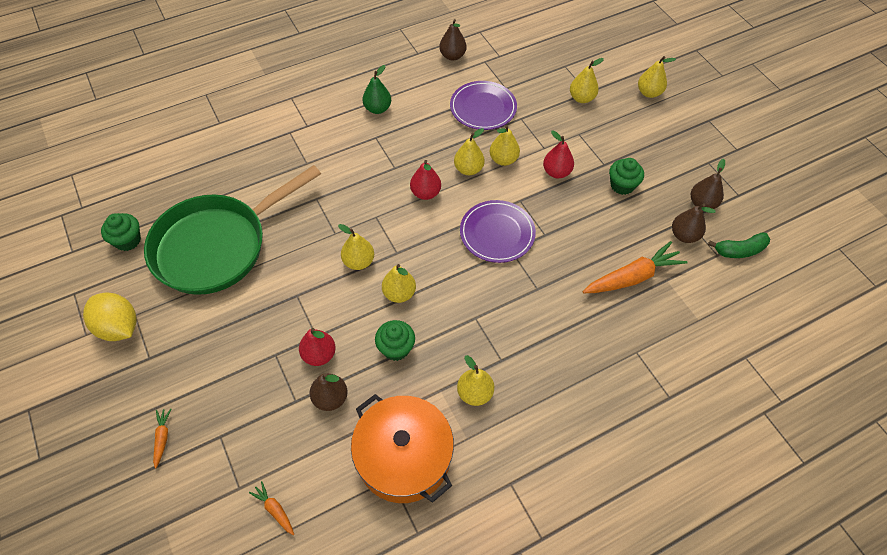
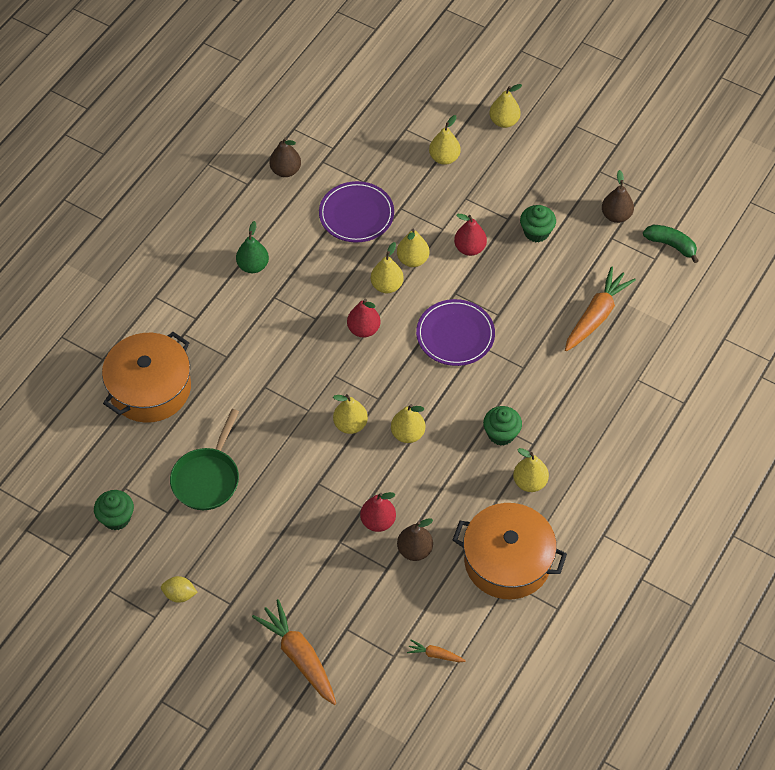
camera: 30 degrees left, 0 degrees up
(119, 327) = (179, 595): yellow lemon -> yellow lemon, size x0.56
(162, 438) = (299, 656): orange carrot -> orange carrot, size x2.13
(217, 246) = (207, 478): green pan -> green pan, size x0.56
(233, 158) = (150, 388): none -> orange pot
(396, 348) = (439, 481): green cupcake -> green cupcake (501, 434)
(684, 235) = (617, 254): brown pear -> none
(739, 250) = (671, 245): green banana -> green banana turned 105 degrees counterclockwise

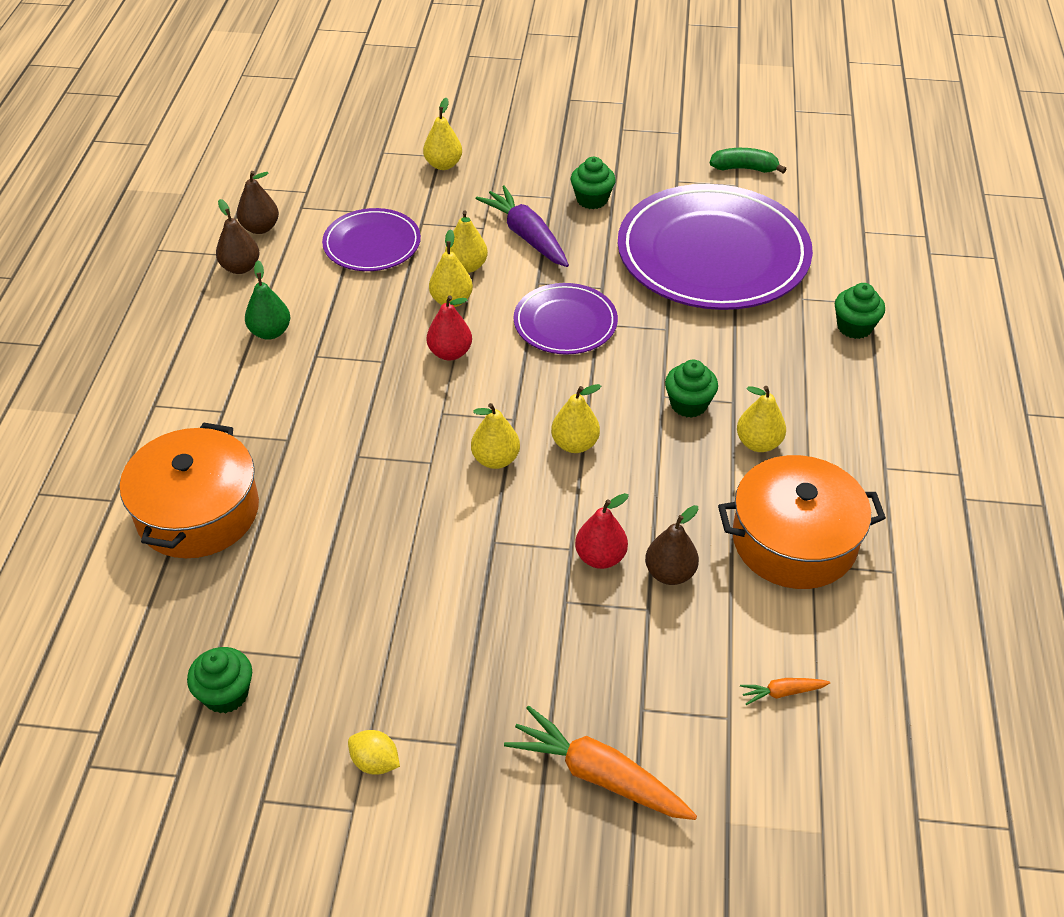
camera: 25 degrees left, 10 degrees down
(179, 595) = (375, 762): yellow lemon -> yellow lemon turned 45 degrees clockwise
(207, 478) = (336, 592): green pan -> none
(469, 248) = (526, 236): red pear -> purple carrot
(504, 121) = (489, 116): yellow pear -> none
(596, 316) = (713, 254): orange carrot -> purple plate
(616, 215) = (667, 160): brown pear -> brown pear (240, 267)
(658, 418) = (854, 327): none -> green cupcake

